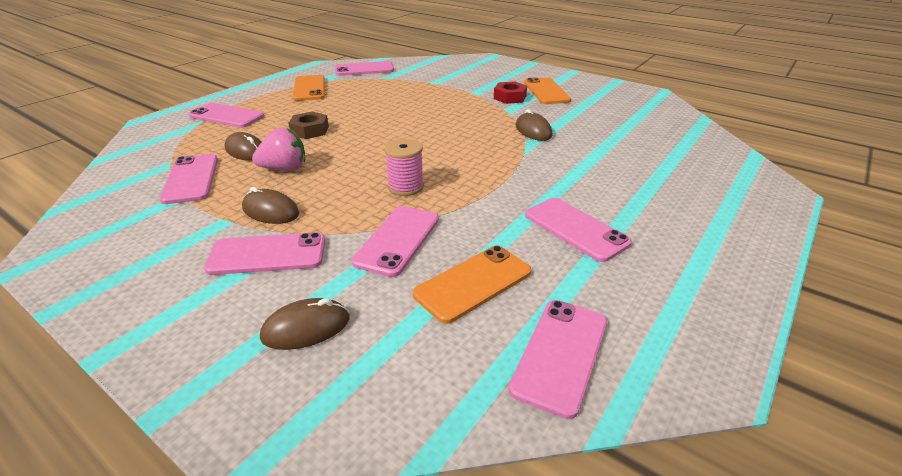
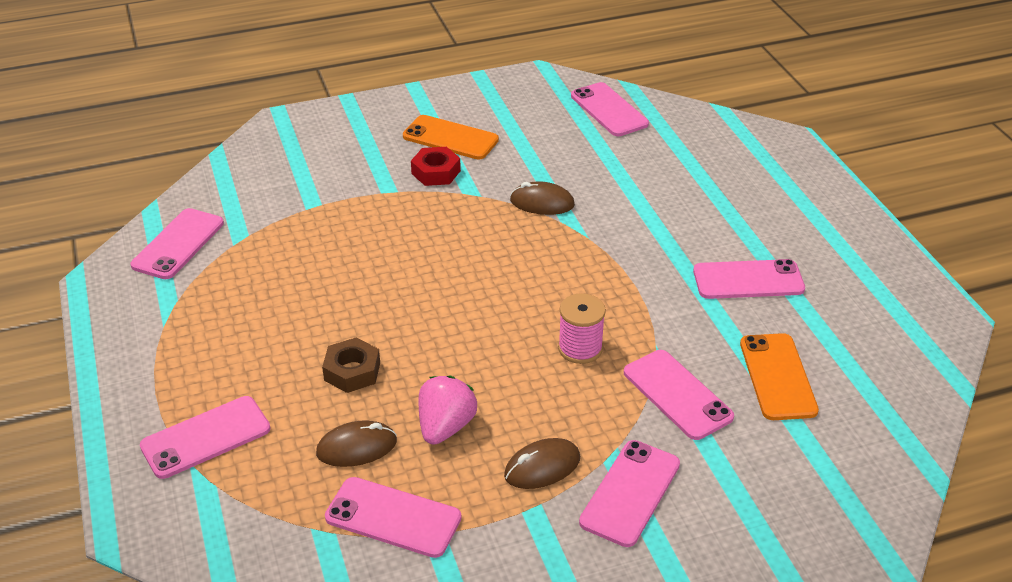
camera: 55 degrees left, 5 degrees up
(306, 328) = (766, 499): brown mouse -> none
(309, 88) = (191, 323): orange phone -> none
(560, 354) = (889, 373): pink phone -> pink phone (609, 110)

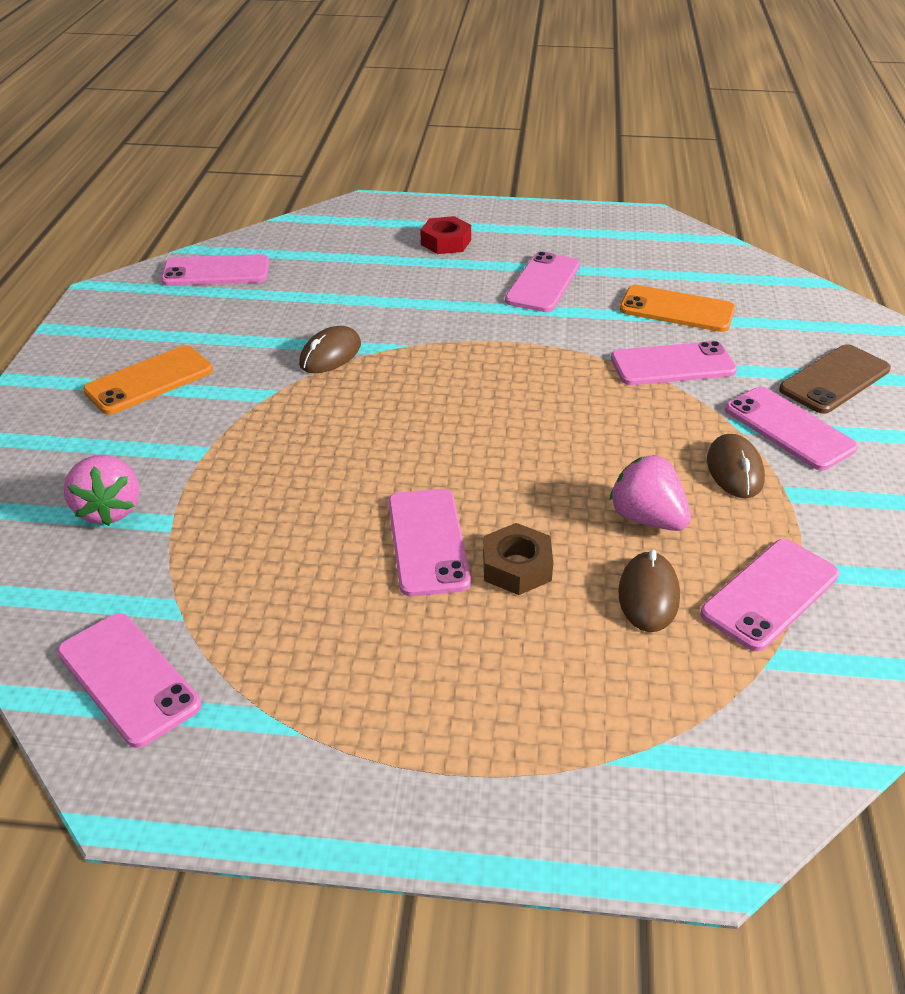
camera: 65 degrees left, 0 degrees up
(206, 437) = (566, 734): pink phone -> pink phone (427, 542)
(311, 178) = (109, 510): none -> pink strawberry
(436, 172) = (203, 408): red nut -> red nut (446, 242)
(580, 348) = (577, 398): pink spool -> none
(740, 514) = (834, 379): none -> brown phone

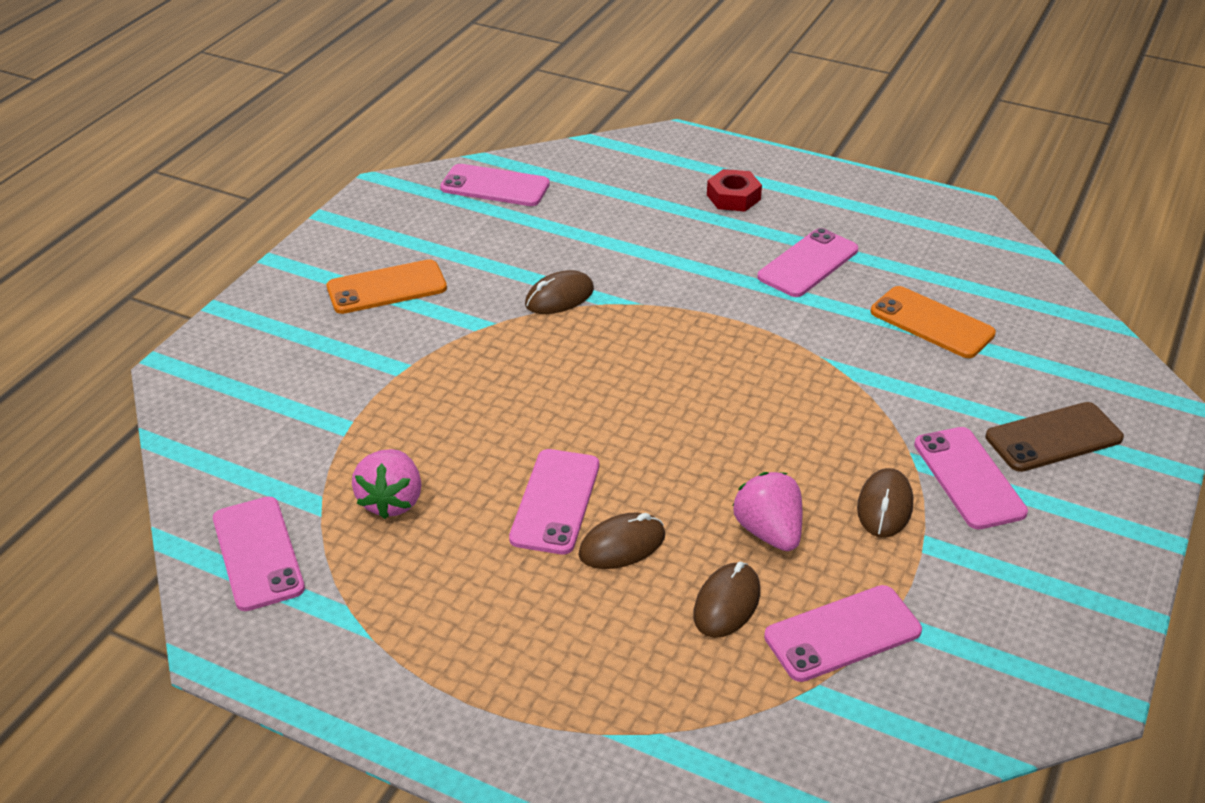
camera: 20 degrees right, 0 degrees up
(109, 510) = (303, 403): pink strawberry -> pink strawberry (391, 501)
(517, 567) = (622, 545): brown nut -> brown mouse
(672, 365) = (890, 382): pink phone -> none

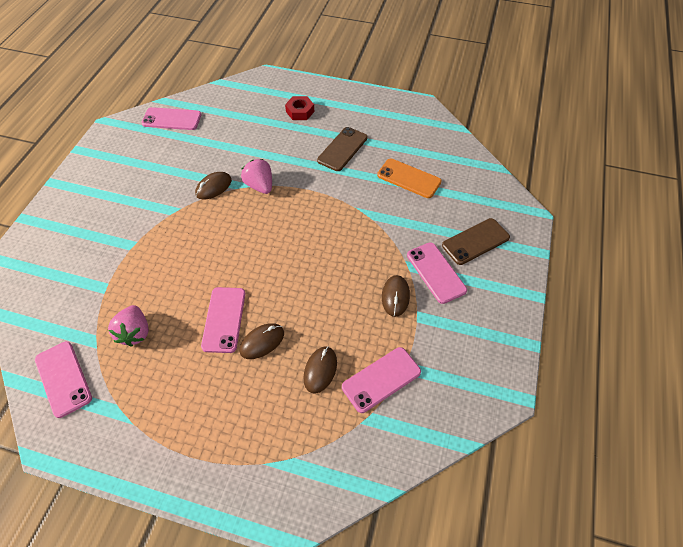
camera: 10 degrees left, 15 degrees up
(387, 288) = (118, 193): orange phone -> none
(768, 532) = (338, 321): pink strawberry -> pink strawberry (260, 186)
(808, 263) = (342, 149): pink phone -> brown phone

